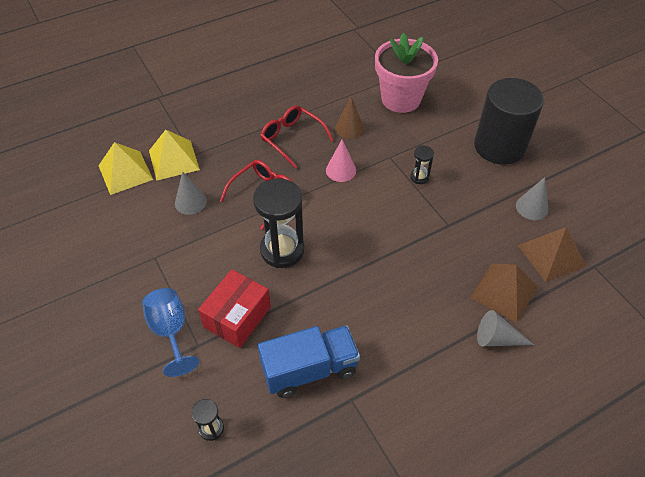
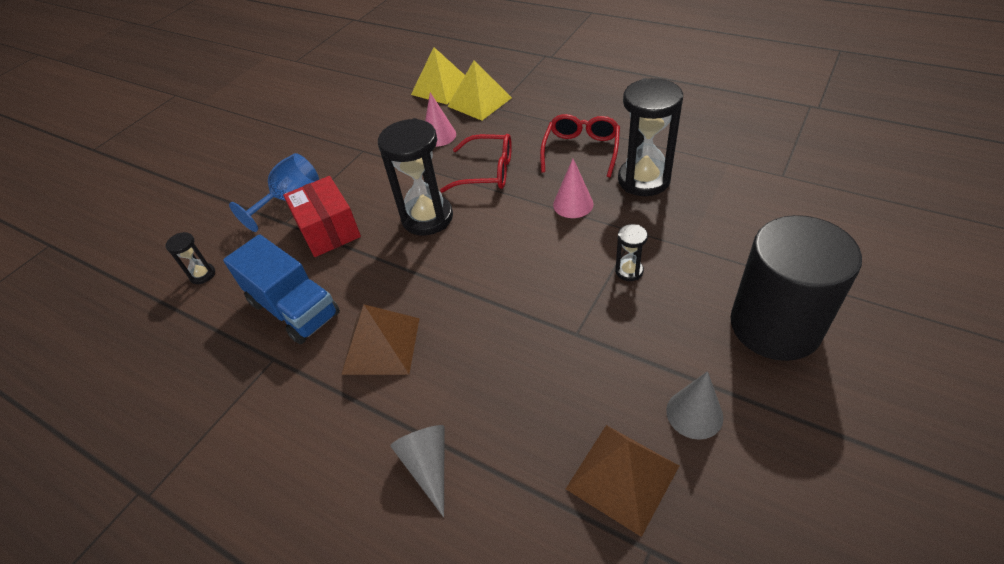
camera: 65 degrees right, 5 degrees down
(190, 202) = (439, 136): grey cone -> pink cone
(237, 317) = (328, 230): red box -> red box turned 60 degrees clockwise
(349, 128) = (643, 180): brown cone -> black hourglass
(401, 99) = (743, 195): pink flower pot -> none
(504, 292) = (510, 442): brown pyramid -> brown pyramid (381, 345)

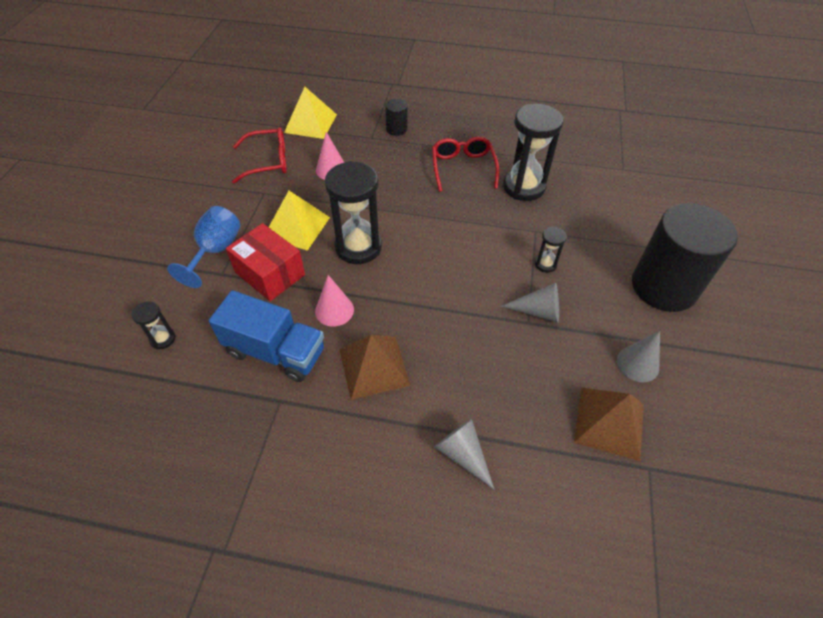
camera: 25 degrees left, 5 degrees up
(479, 102) = (353, 133): yellow pyramid -> yellow pyramid (297, 226)
(487, 172) = (391, 197): red glasses -> red glasses (268, 161)
(527, 102) = (396, 129): none -> black cylinder
(573, 204) = (477, 216): pink cone -> pink cone (334, 310)
(594, 323) = (538, 311): none -> grey cone

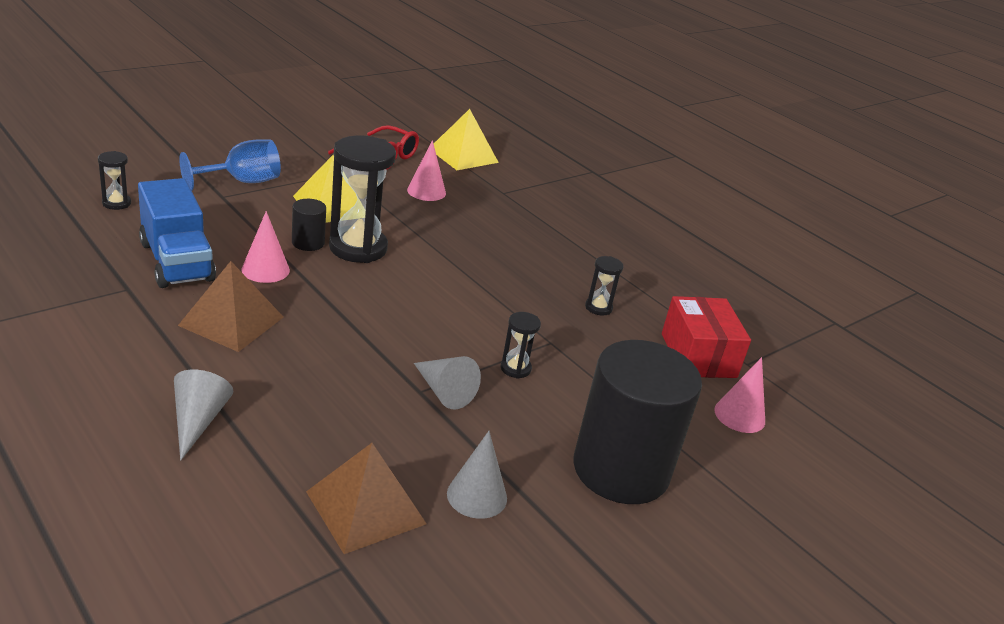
camera: 35 degrees right, 20 degrees down
(270, 273) = (257, 218): red box -> red box (698, 355)
(396, 129) = (538, 200): black cylinder -> black cylinder (308, 243)
(463, 168) = (557, 259): red glasses -> none
(524, 187) = (598, 307): black hourglass -> black hourglass, size x0.47
(660, 206) = (739, 415): none -> pink cone

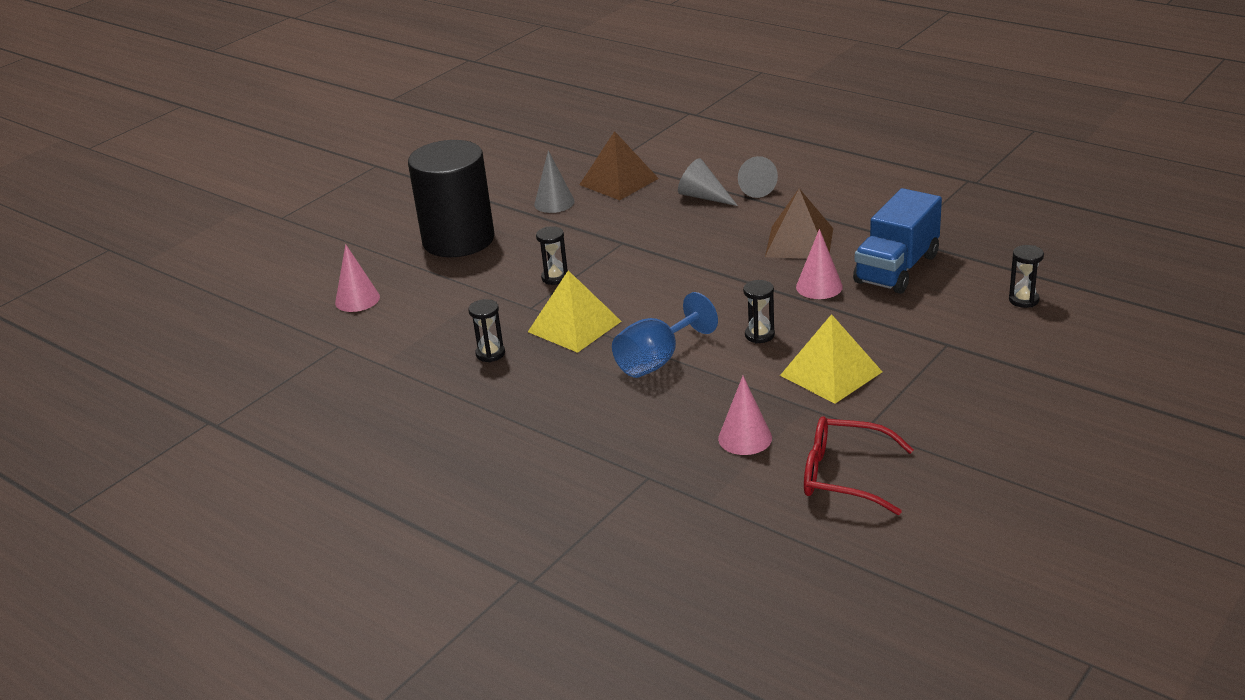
camera: 175 degrees right, 0 degrees up
(176, 261) = (896, 269): blue truck -> blue truck turned 105 degrees counterclockwise
(242, 182) = (952, 369): blue goblet -> blue goblet (657, 360)
(308, 243) = (810, 324): black cylinder -> none
(358, 248) = (759, 335): black hourglass -> black hourglass, size x0.47
(444, 391) = (604, 247): grey cone -> grey cone (703, 197)
(463, 155) = (740, 531): yellow pyramid -> yellow pyramid (574, 326)
(698, 355) = (387, 338): red box -> none

